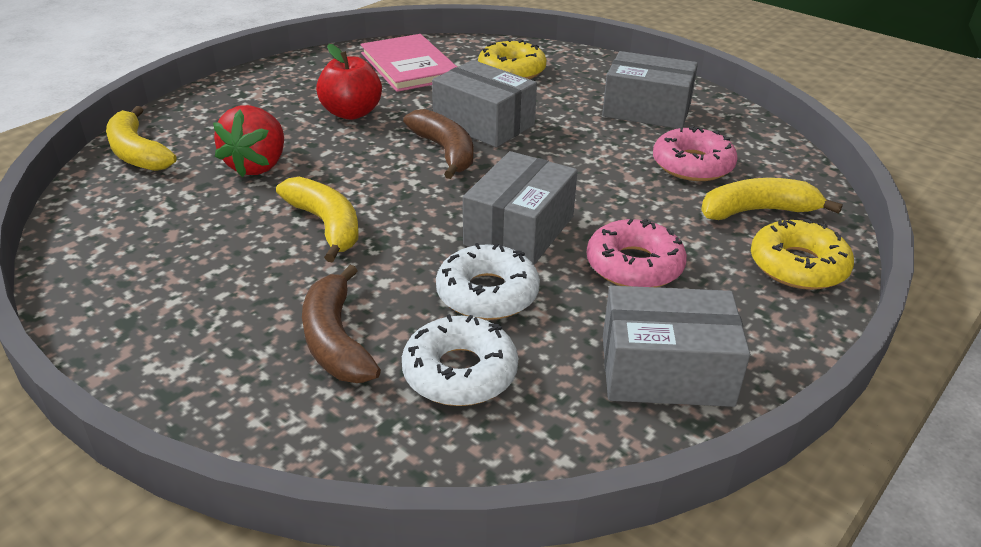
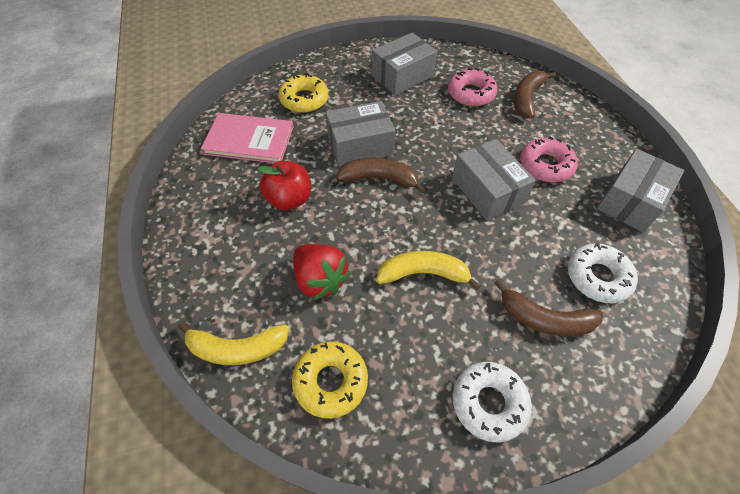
camera: 55 degrees left, 20 degrees up
(487, 293) = (537, 233): white donut -> white donut (489, 403)
(757, 211) = (527, 98): yellow banana -> brown banana
(798, 266) = (577, 114): yellow donut -> yellow donut (330, 381)

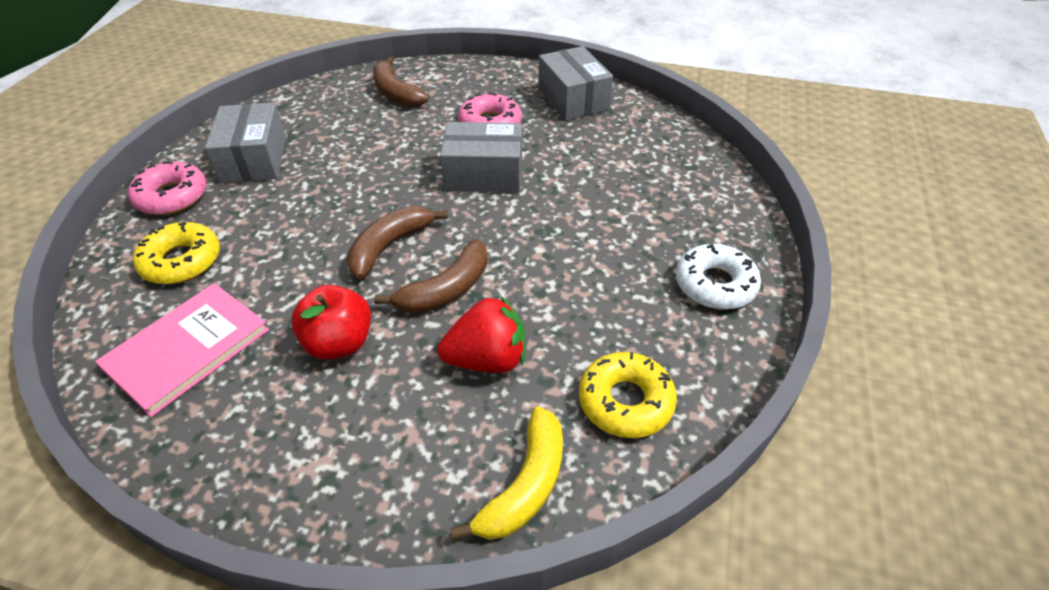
camera: 60 degrees left, 10 degrees down
(360, 145) = (322, 241): grey box -> none
(423, 273) = (546, 266): yellow banana -> none
(471, 93) = (345, 124): pink donut -> pink donut (172, 196)
(545, 319) = (654, 208): brown banana -> brown banana (446, 289)
(597, 277) = (634, 156): white donut -> none

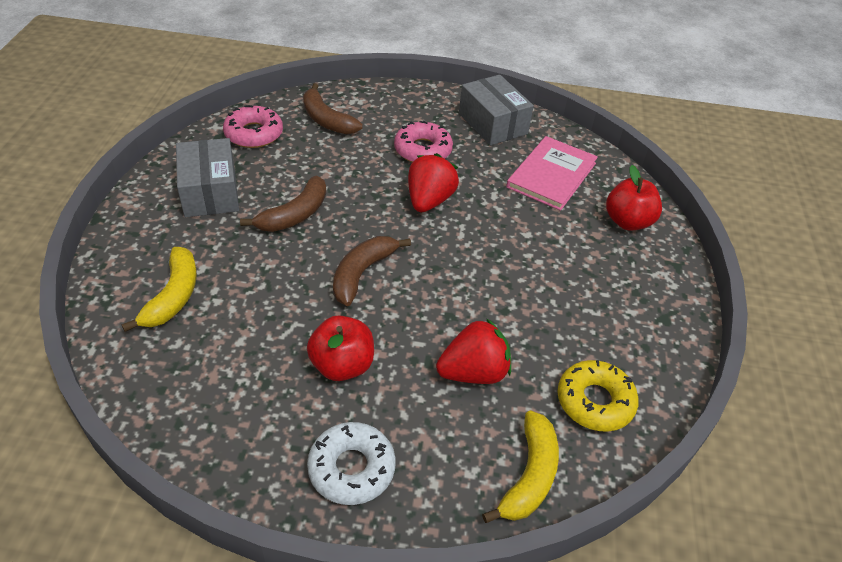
camera: 10 degrees left, 0 degrees up
(172, 196) = (142, 232): pink donut -> pink donut (254, 134)
(181, 261) = (173, 296): yellow donut -> yellow banana
(187, 349) = (207, 378): pink book -> pink book (551, 175)
(446, 289) = (423, 311): brown banana -> brown banana (295, 214)
(484, 174) = (429, 200): grey box -> red strawberry
(706, 202) = (627, 221): none -> red apple
(715, 284) = (648, 296): white donut -> white donut (351, 468)

